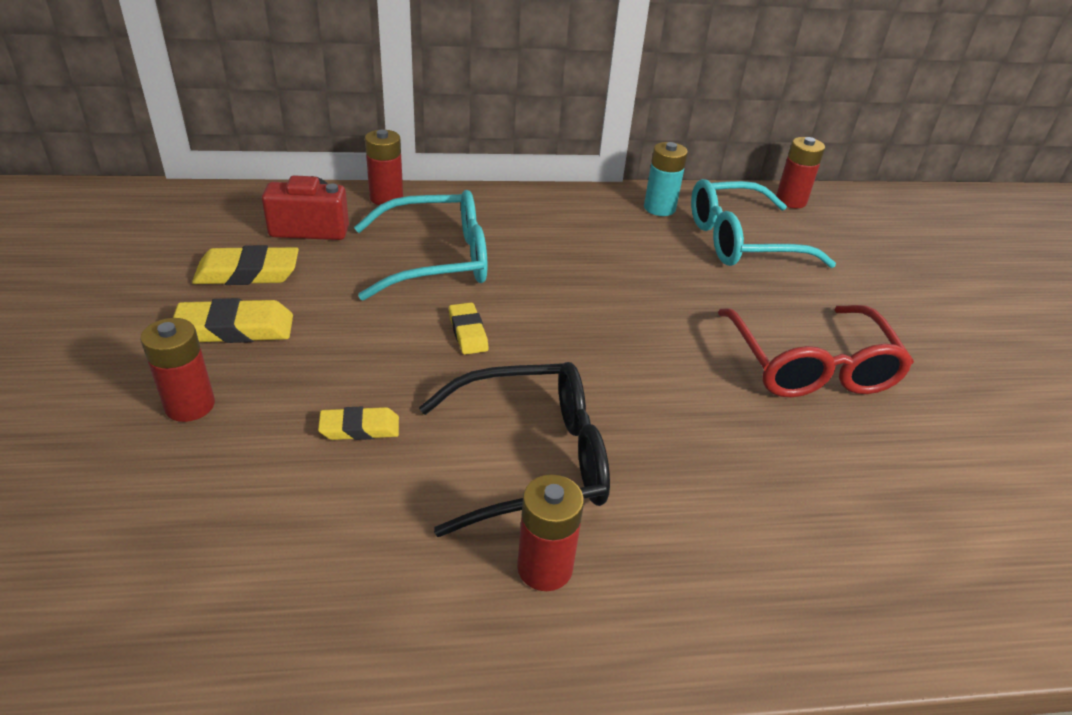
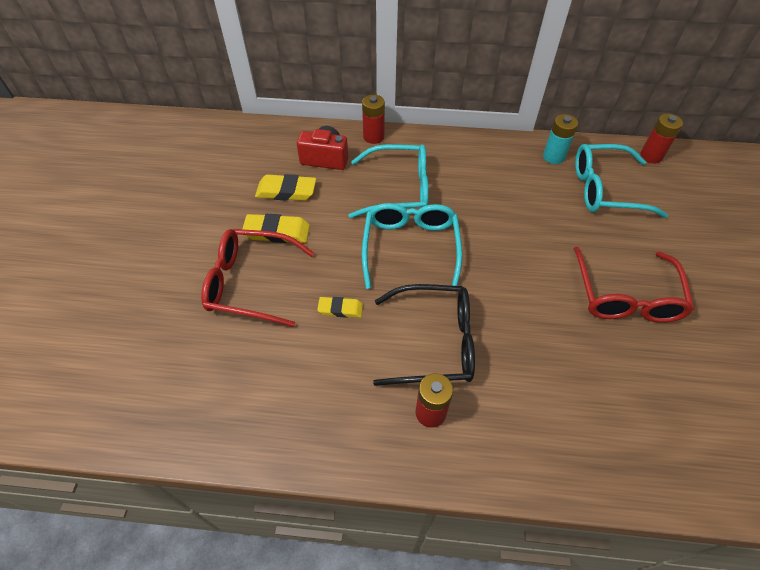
camera: 15 degrees right, 15 degrees up
(190, 405) = (251, 283): red battery -> red glasses
(468, 332) = (410, 248): yellow eraser -> turquoise glasses

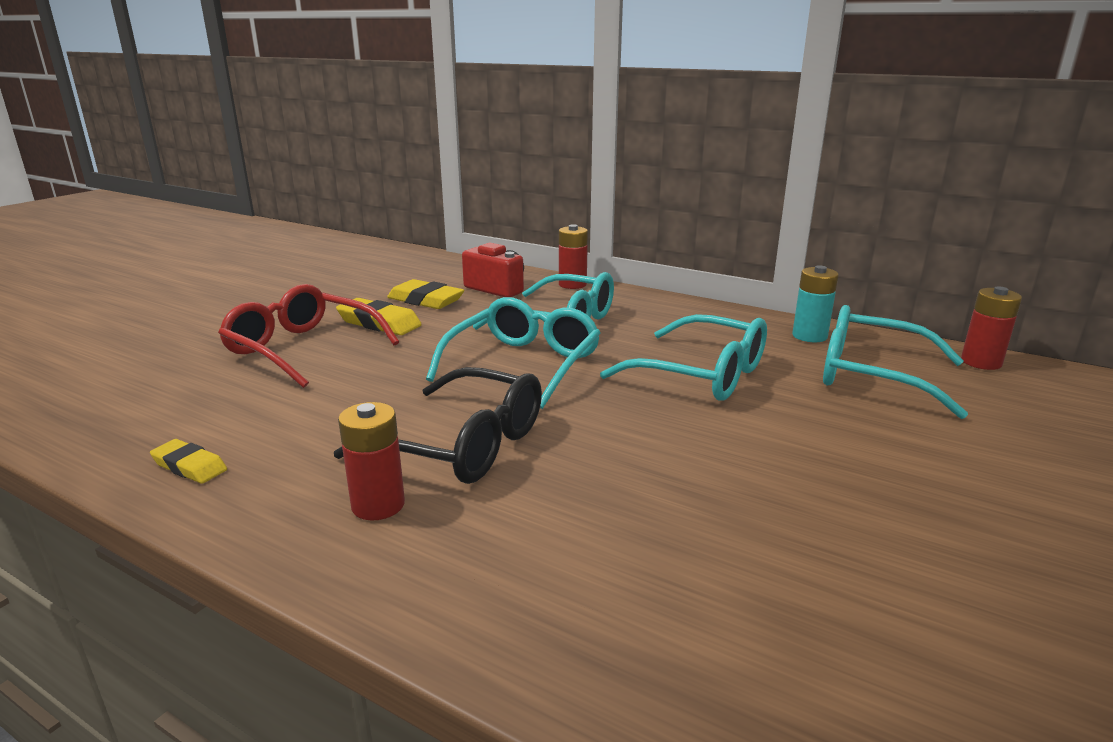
camera: 25 degrees right, 30 degrees down
(340, 309) = (376, 389): yellow eraser -> yellow eraser (189, 466)
(518, 221) = (701, 374): none -> turquoise glasses
(626, 296) = (822, 478): red glasses -> none

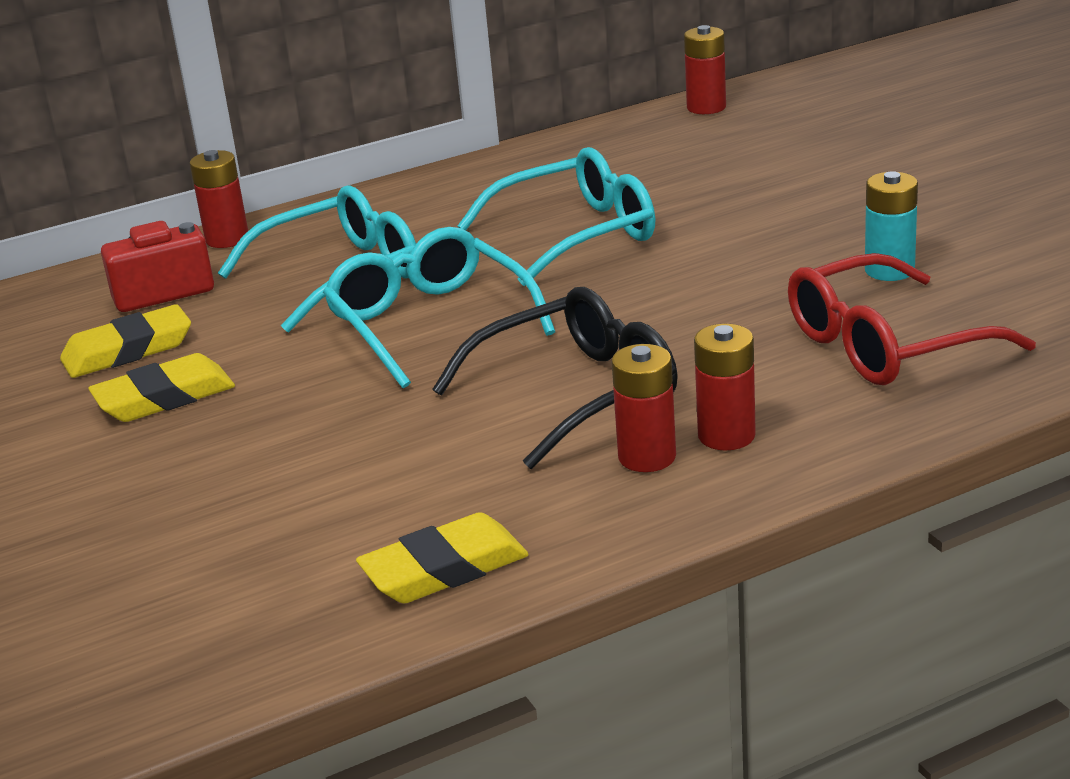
camera: 55 degrees left, 5 degrees up
(189, 466) = (444, 569): yellow eraser -> yellow eraser, size x1.61
(303, 349) = (180, 466): red glasses -> red glasses (886, 344)
(432, 536) = (726, 435): none -> red battery
(809, 336) = (561, 156): turquoise battery -> turquoise battery (889, 270)
(872, 375) = (674, 159): turquoise glasses -> none

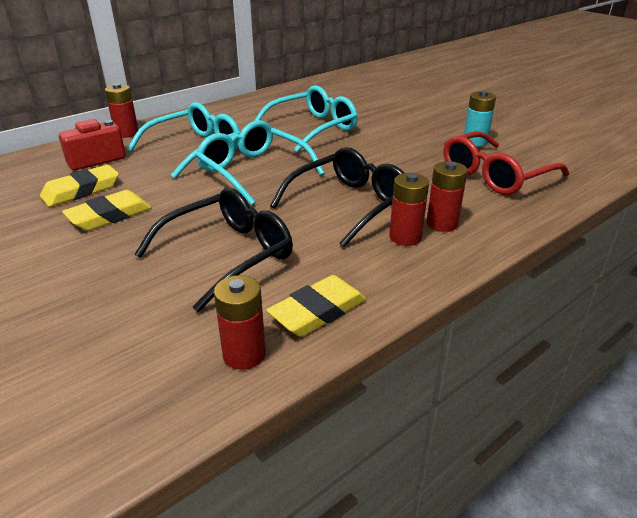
camera: 15 degrees left, 5 degrees up
(335, 473) = (228, 255): none -> black glasses
(706, 107) = (349, 76): red battery -> red battery (244, 354)

